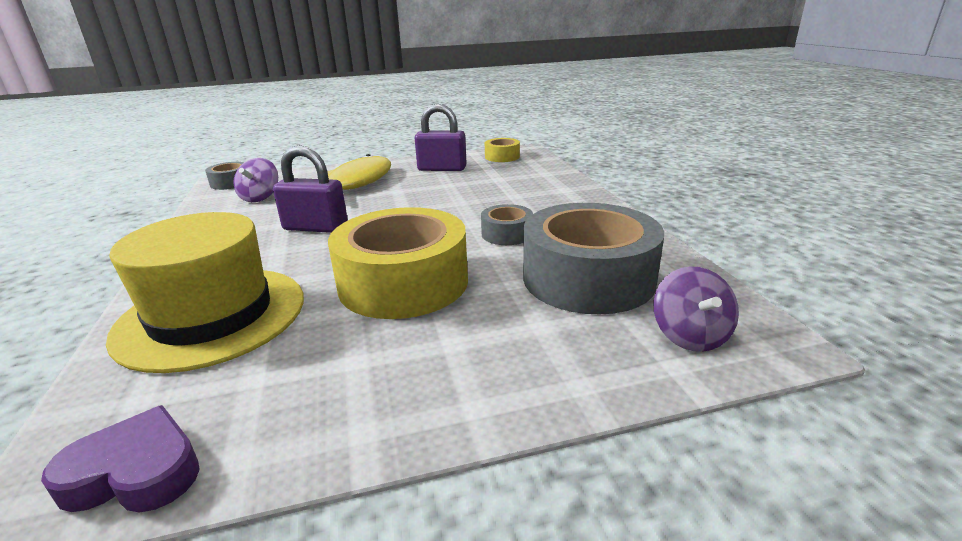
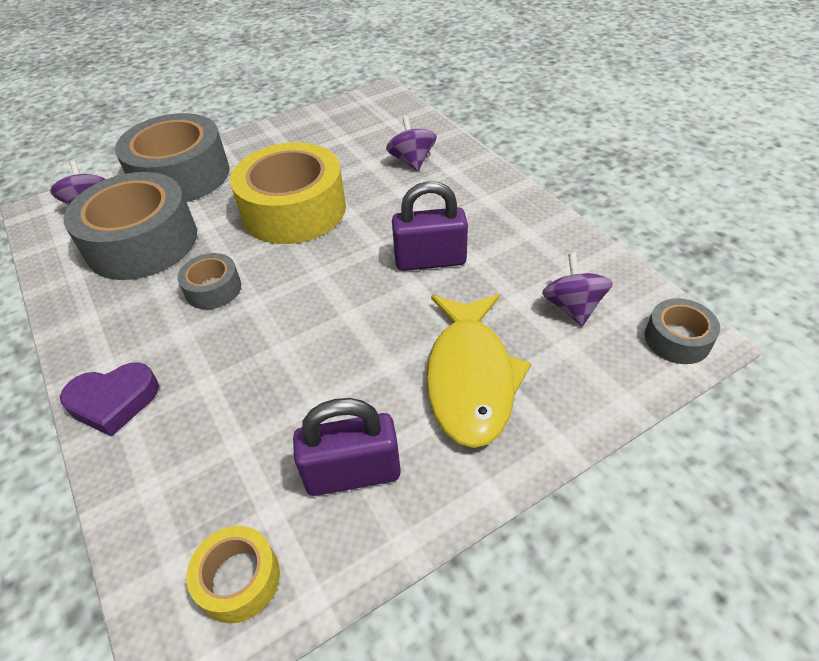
camera: 165 degrees right, 20 degrees up
(135, 472) = (357, 105): purple heart -> purple heart (114, 401)
(211, 316) = (412, 161): yellow hat -> purple spinning top
(552, 361) = (181, 175): none -> grey tape

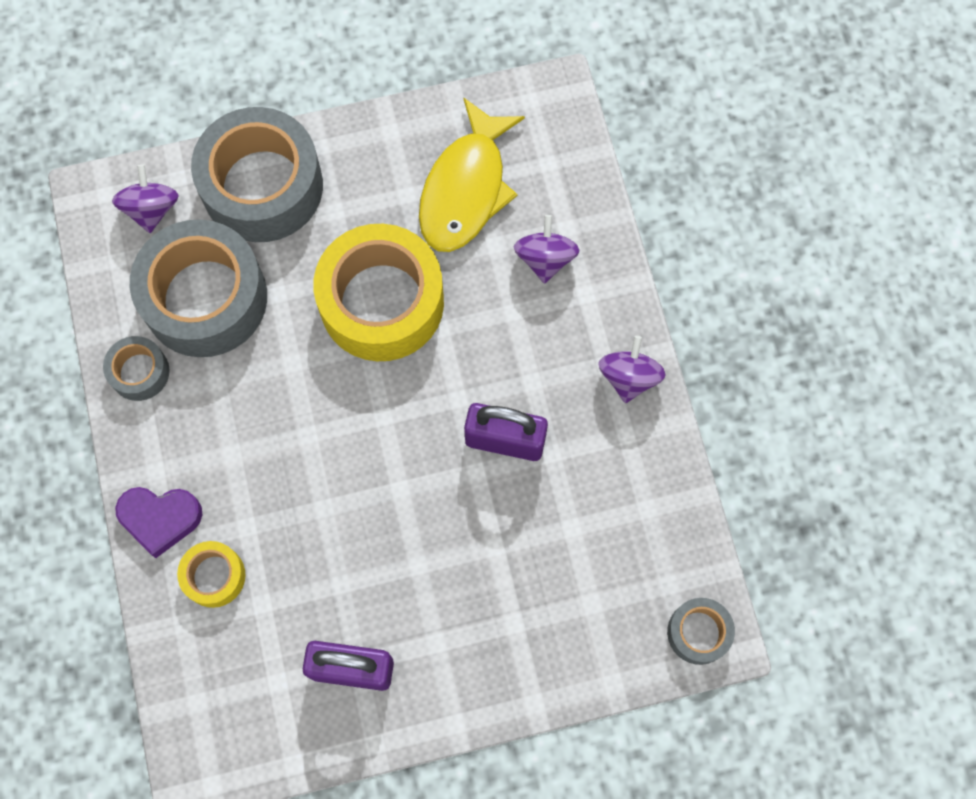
camera: 15 degrees right, 25 degrees up
(213, 289) = (271, 402): grey tape -> grey tape (139, 372)
(239, 579) = (242, 729): yellow tape -> yellow tape (214, 576)
(471, 377) = (487, 607): yellow fish -> yellow fish (466, 189)
(572, 307) = (620, 557): purple spinning top -> purple spinning top (629, 377)

